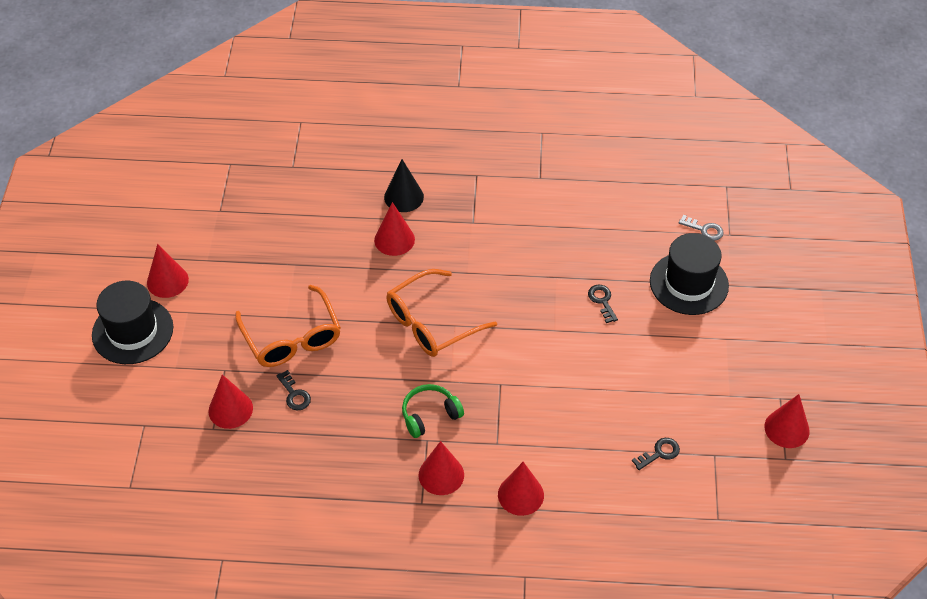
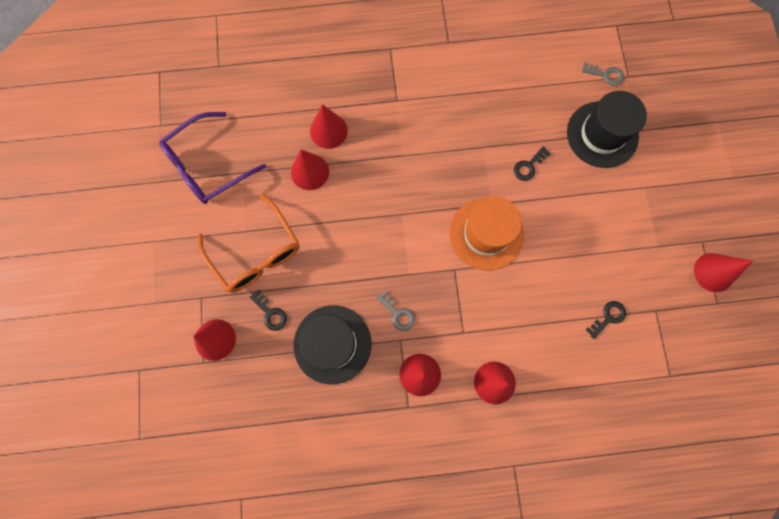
camera: 10 degrees left, 25 degrees up
(132, 331) = (106, 271): black hat -> black hat (332, 344)
(167, 281) = (127, 210): red cone -> red cone (310, 172)
(260, 253) = (207, 166): none -> purple glasses
(403, 197) = (328, 83): black cone -> none
(430, 415) = (397, 313): green headphones -> grey key
(431, 323) = (380, 215): orange glasses -> none
(542, 356) = (486, 234): none -> orange hat
(602, 301) = (529, 166): black key -> black key turned 105 degrees counterclockwise

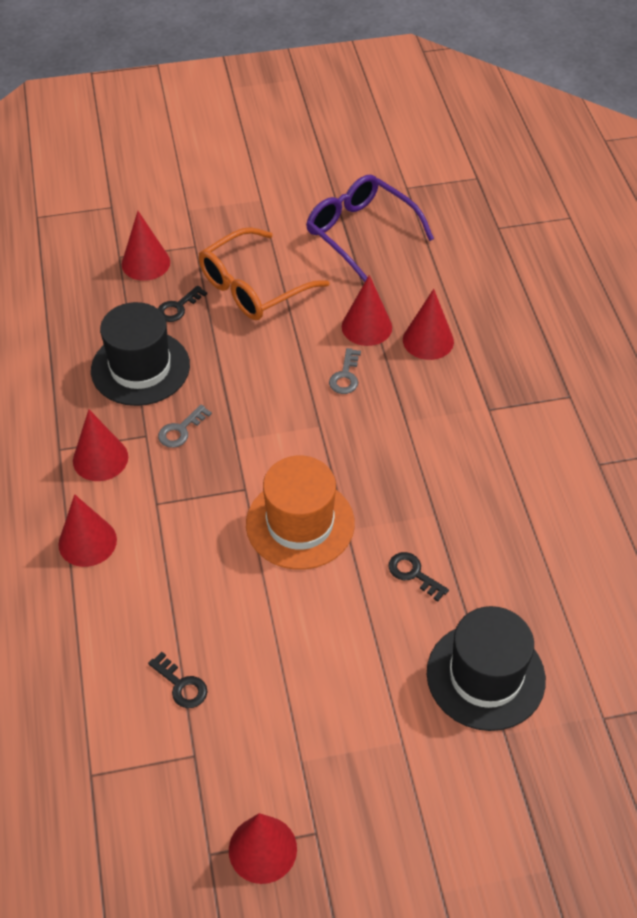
camera: 85 degrees right, 25 degrees down
(605, 75) = (596, 681): grey key -> grey key (345, 376)

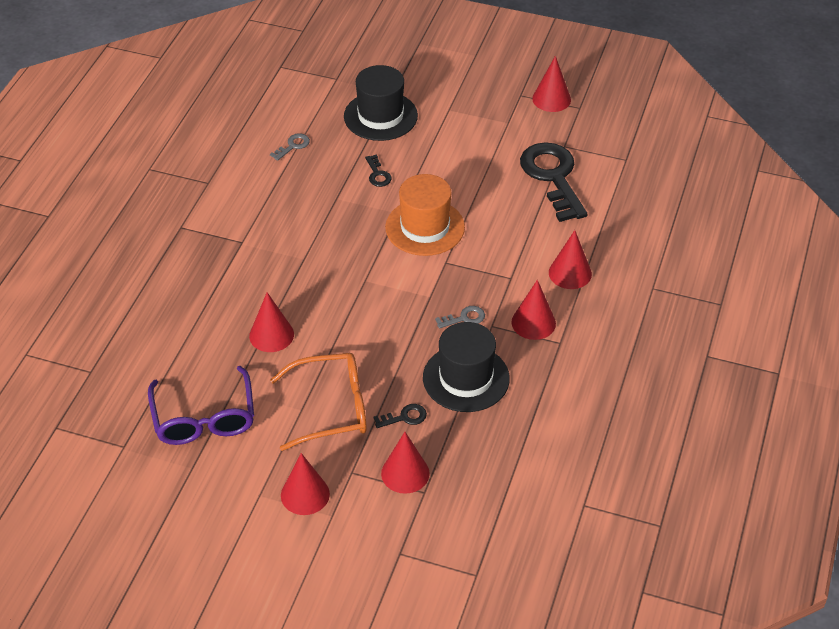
camera: 150 degrees left, 5 degrees down
(181, 685) = (553, 177): black key -> black key, size x2.42
(345, 376) = (318, 305): grey key -> grey key (293, 146)
(428, 340) = (237, 305): red cone -> red cone (305, 494)

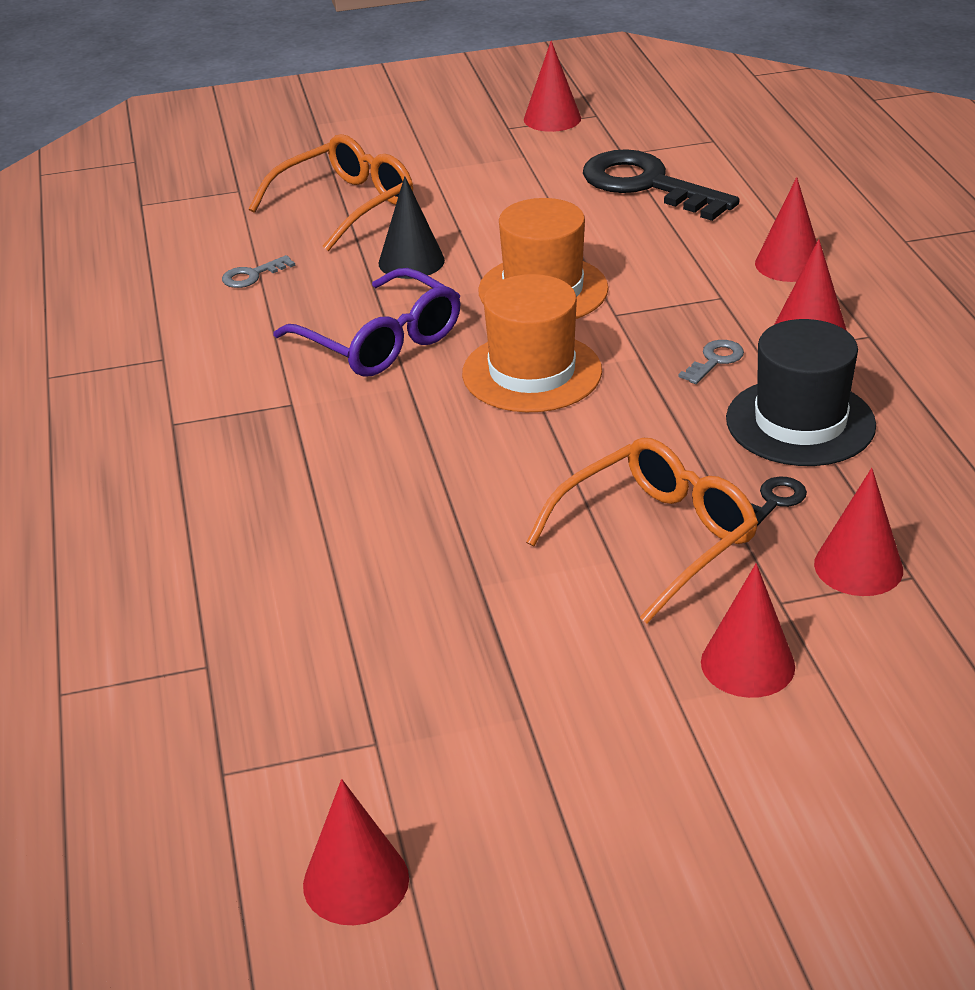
camera: 30 degrees left, 10 degrees down
(204, 418) = (473, 640): purple glasses -> purple glasses (381, 342)
(271, 335) = (462, 491): red cone -> red cone (356, 881)
(293, 146) = (252, 275): grey key -> grey key turned 135 degrees counterclockwise
(368, 280) = (532, 372): none -> orange hat
(378, 174) = (411, 261): black key -> black cone
(380, 116) = (346, 205): black hat -> orange glasses

